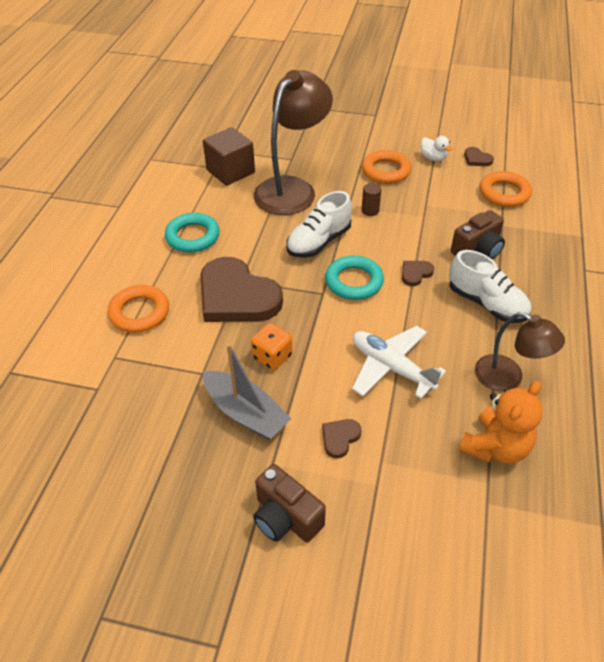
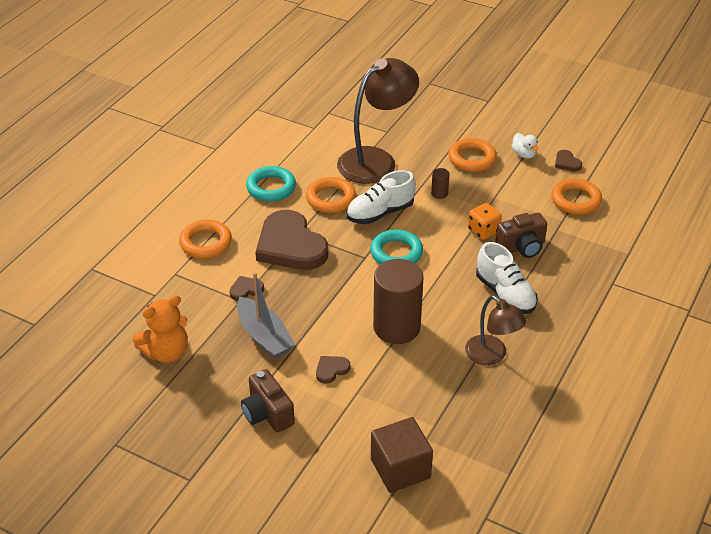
camera: 15 degrees right, 5 degrees down
(230, 171) = (326, 134): brown cube -> brown cube (400, 468)
(261, 236) = (331, 199): none -> orange ring
(272, 357) = (302, 299): orange dice -> orange dice (483, 231)
(391, 367) = (396, 327): white plane -> brown cylinder
(415, 273) = (454, 256): brown heart -> brown heart (246, 289)
(495, 447) = (453, 403): orange teddy bear -> orange teddy bear (166, 352)

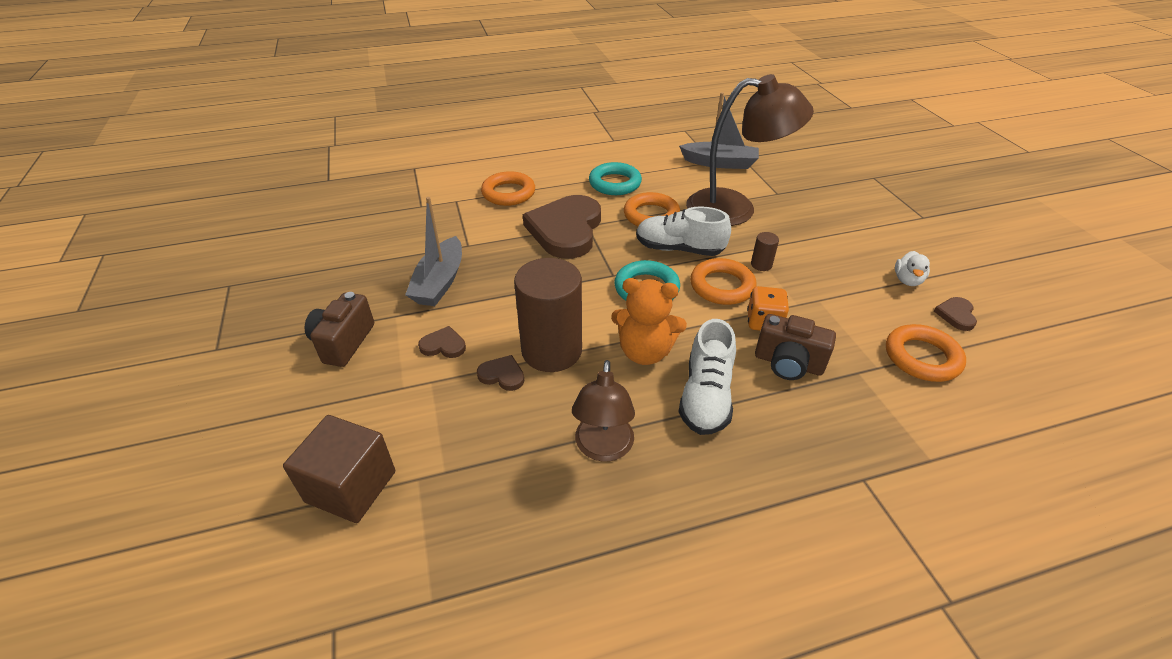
camera: 45 degrees right, 0 degrees up
(166, 352) = (362, 247): orange teddy bear -> orange teddy bear (645, 352)
(246, 289) = (483, 240): brown heart -> brown heart (502, 375)
(320, 126) = (719, 163): none -> grey boat
(472, 159) = (838, 254): orange ring -> orange ring (722, 286)

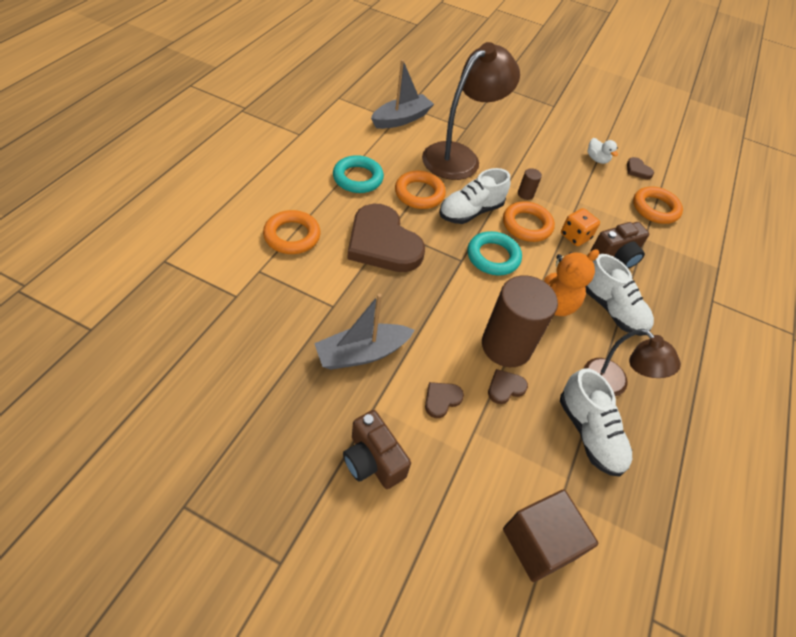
camera: 55 degrees left, 10 degrees up
(440, 282) = (362, 353): grey boat -> grey boat turned 105 degrees clockwise
(517, 460) = (589, 433): none -> white shoe

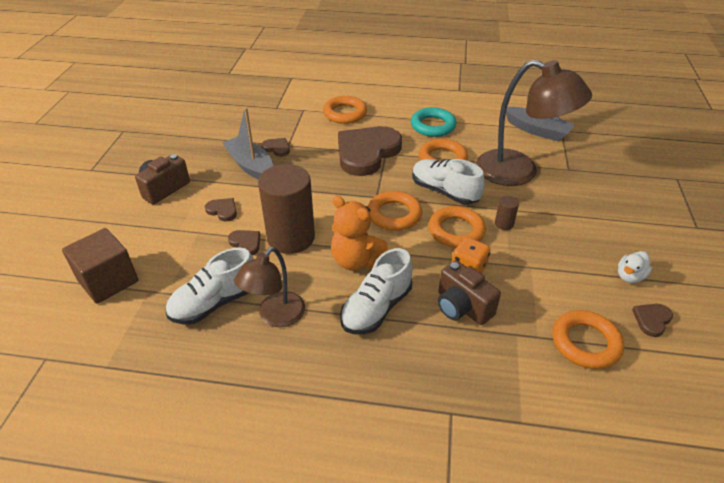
camera: 80 degrees right, 10 degrees down
(335, 318) = (277, 148): none -> brown heart
(493, 257) = (394, 214): turquoise ring -> orange ring

